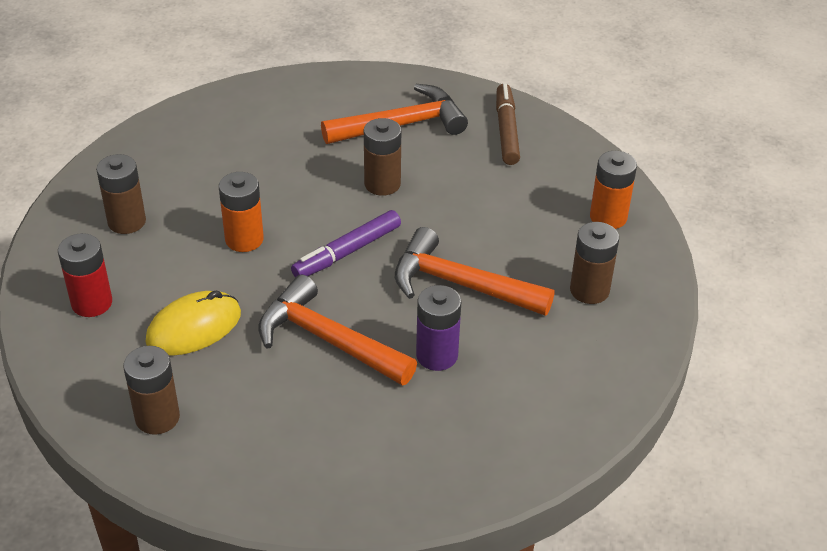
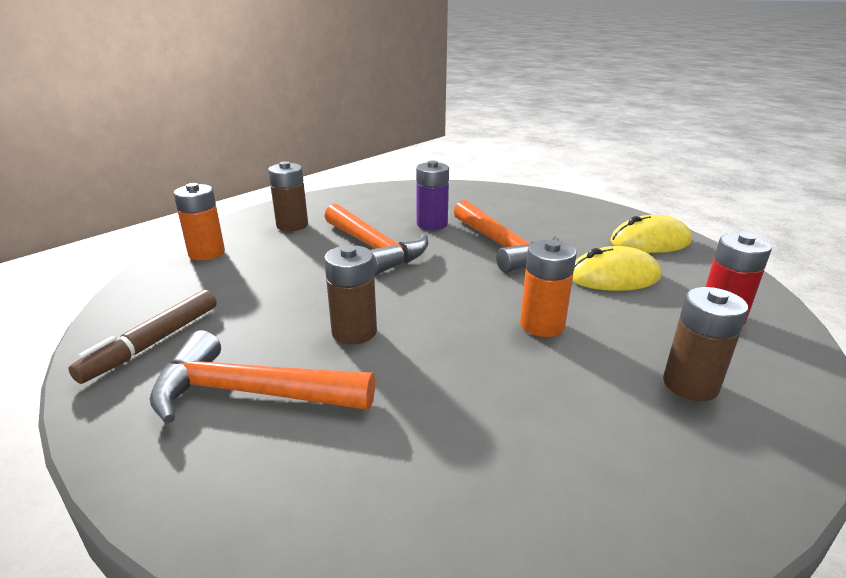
camera: 150 degrees left, 15 degrees down
(157, 417) = (650, 242): brown battery -> yellow mouse
(347, 252) = (445, 288): purple marker -> none

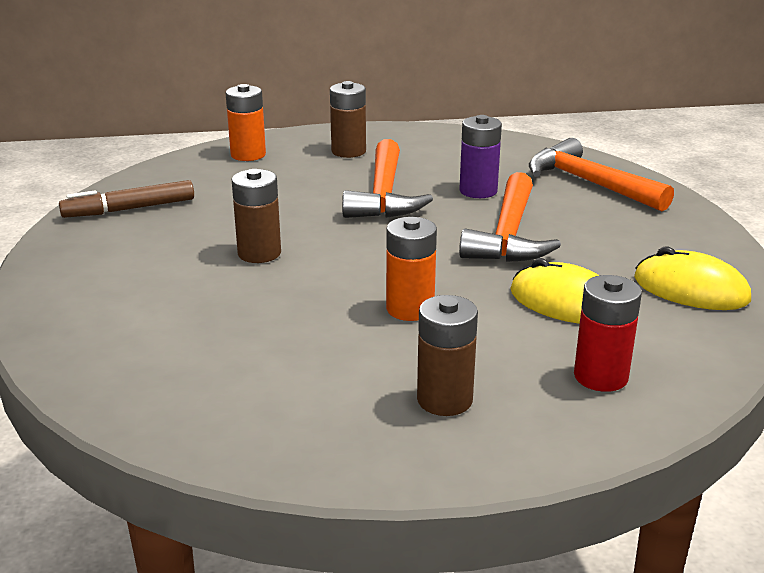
camera: 40 degrees right, 0 degrees up
(250, 393) = (140, 262): orange hammer -> orange hammer (589, 183)

